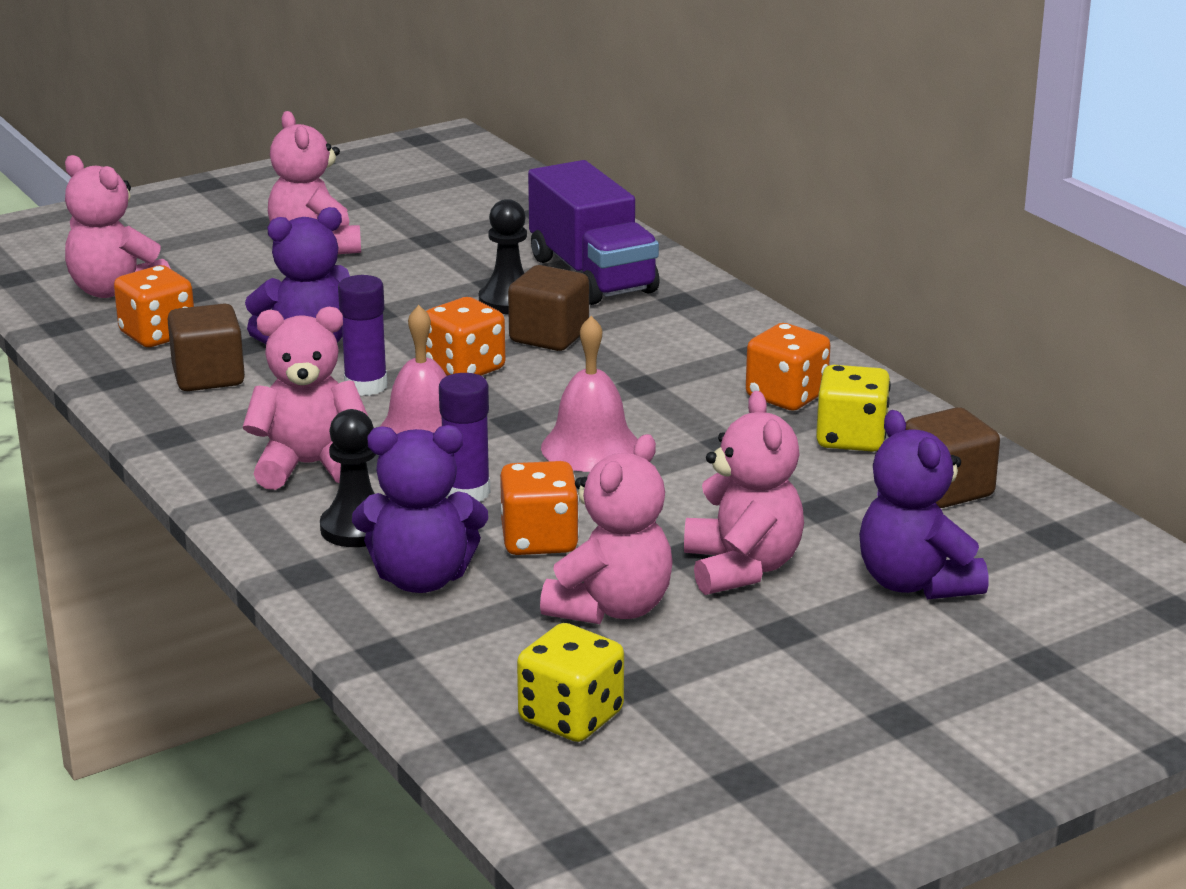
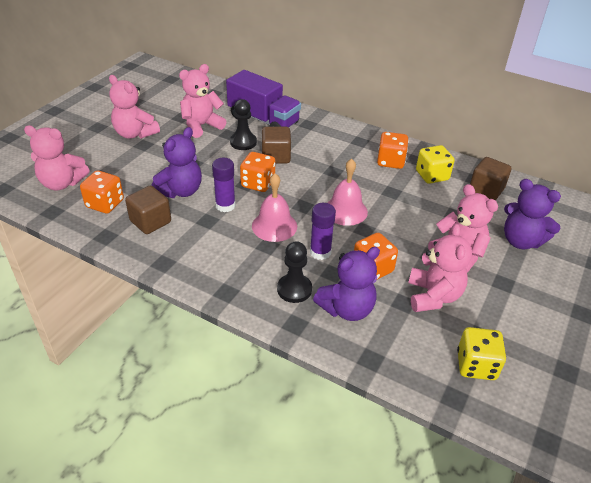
camera: 30 degrees left, 15 degrees up
(309, 466) = (242, 260): pink teddy bear -> pink teddy bear (201, 126)

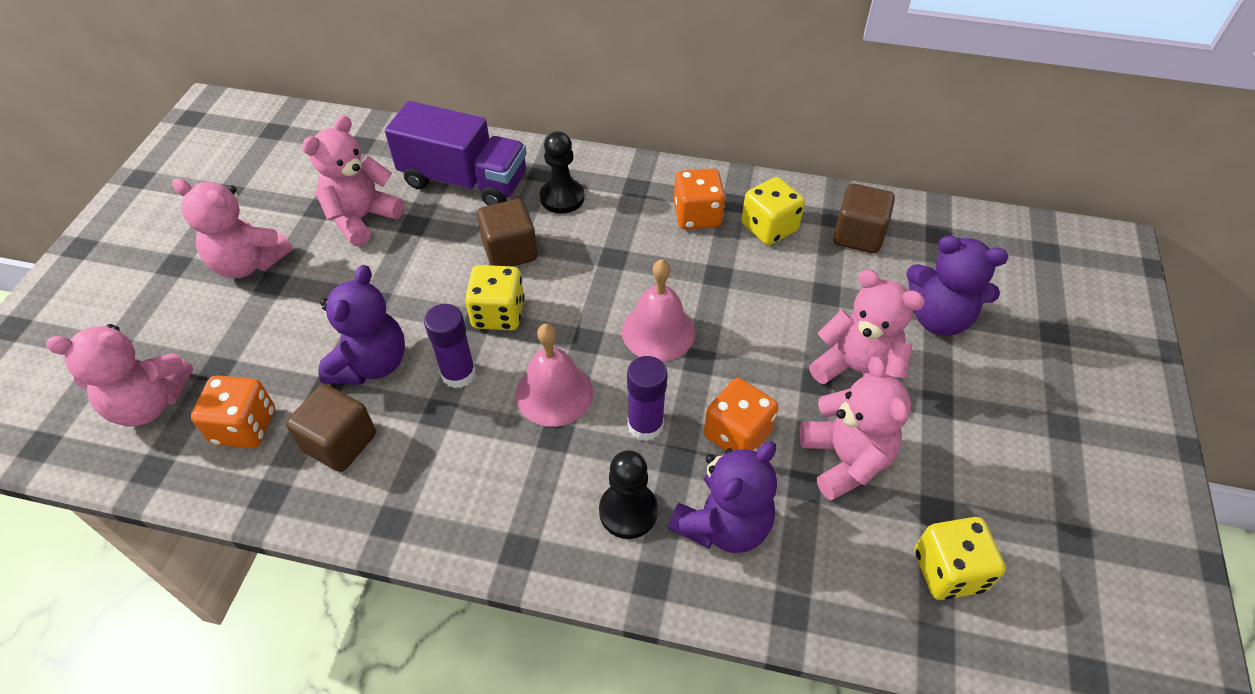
camera: 15 degrees left, 10 degrees up
(243, 142) = (445, 235): black pawn -> black pawn (562, 198)
(258, 183) = (498, 314): orange dice -> yellow dice

